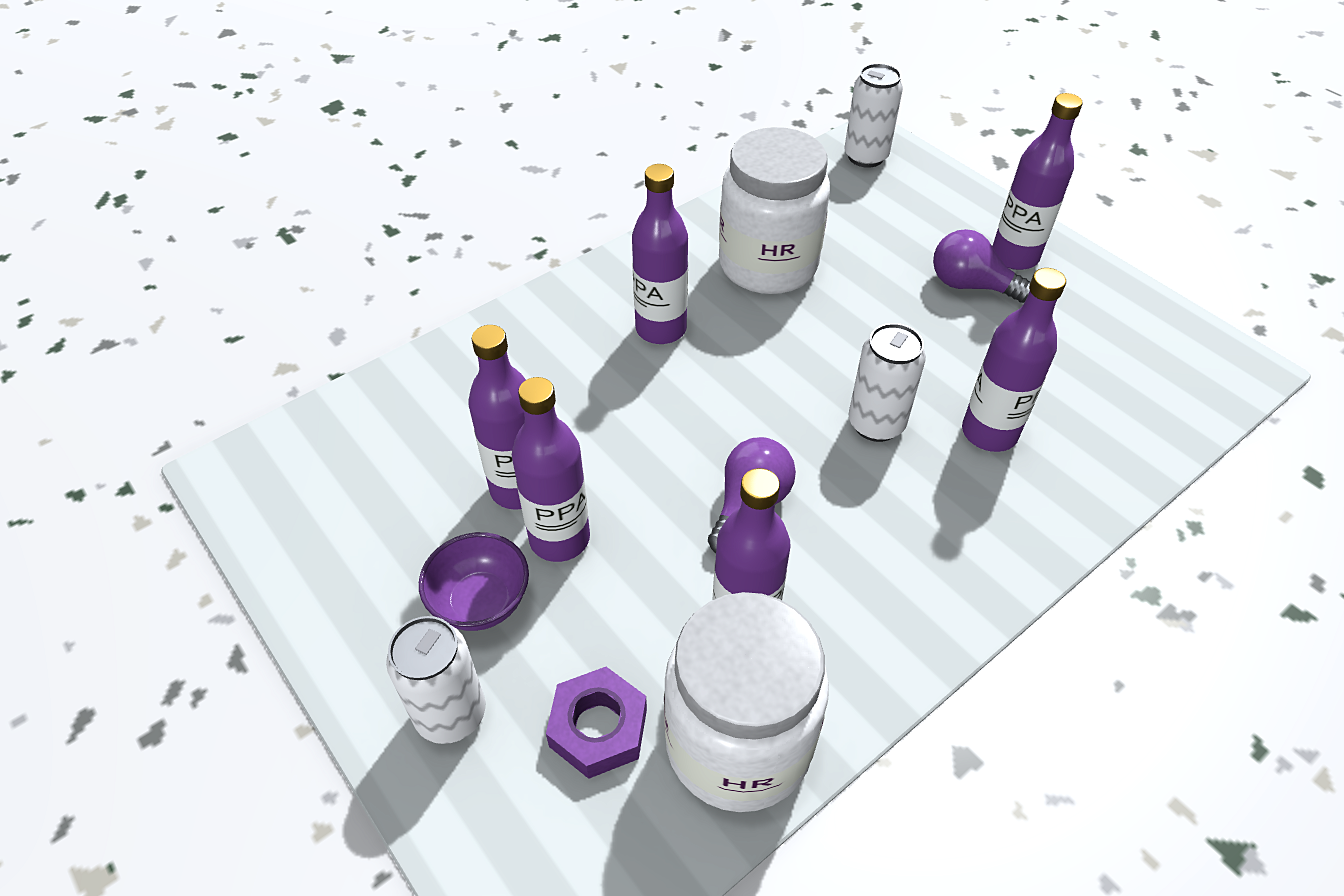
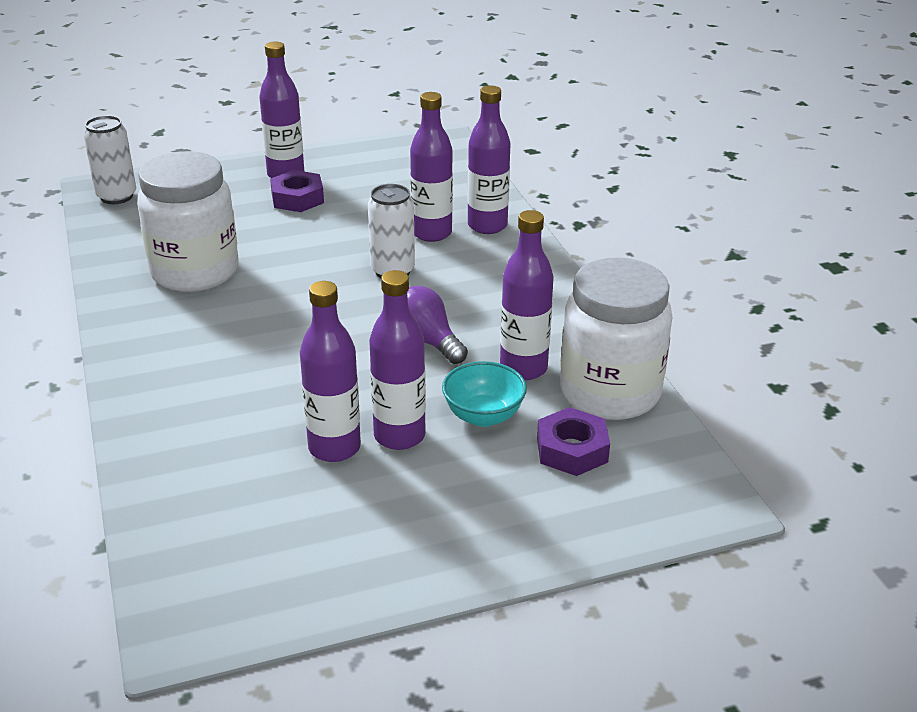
camera: 70 degrees left, 15 degrees down
(451, 714) = (528, 521): white can -> none
(481, 602) = (435, 488): purple bowl -> none
(628, 609) = (483, 416): none -> turquoise bowl
(661, 329) = (218, 339): purple bottle -> purple bottle (487, 226)
(971, 285) = (297, 198): purple light bulb -> purple nut

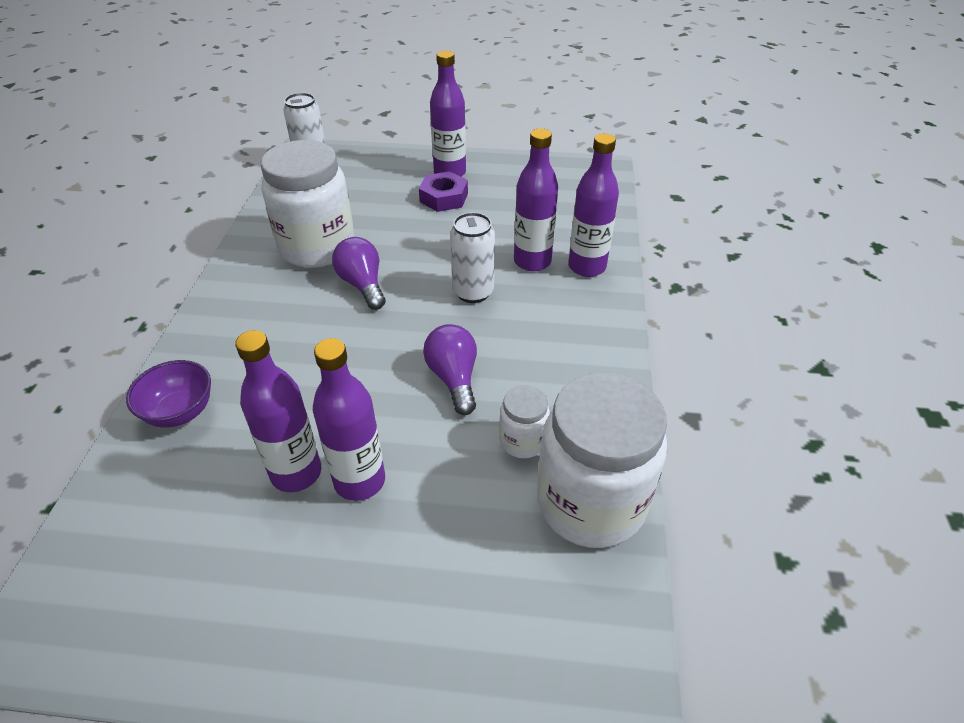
camera: 25 degrees right, 10 degrees up
(172, 438) = (180, 412): none -> purple bowl
(273, 291) = (362, 285): none -> purple light bulb
(483, 416) = (449, 486): turquoise bowl -> none
(523, 368) = (522, 441): purple bottle -> white jar
(572, 450) = (509, 564): purple nut -> none

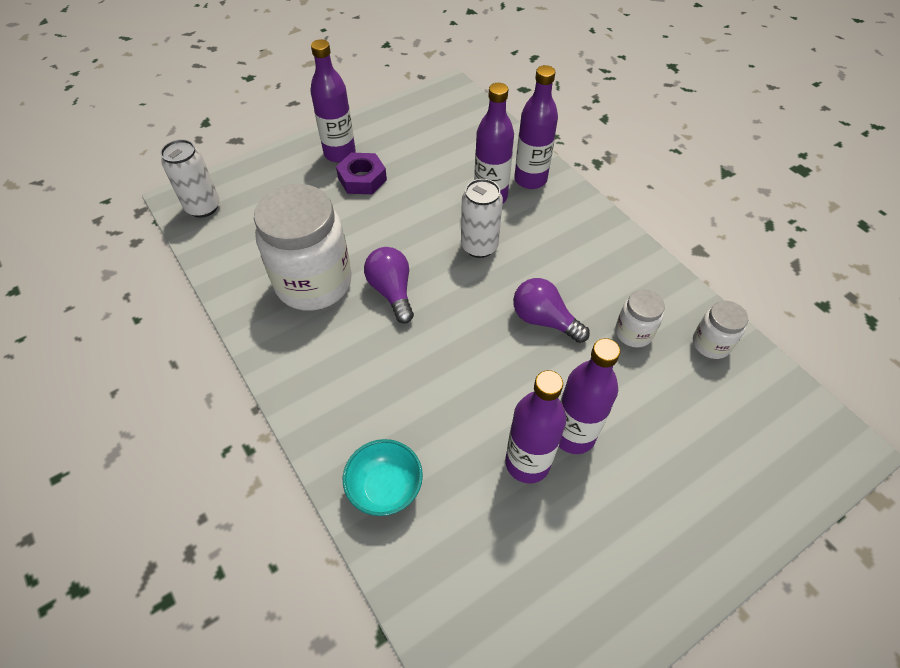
camera: 40 degrees left, 10 degrees up
(180, 412) = (385, 488): purple bowl -> turquoise bowl
(362, 285) = (392, 291): purple light bulb -> purple light bulb turned 45 degrees clockwise
(590, 503) = (711, 344): white jar -> white jar, size x0.47

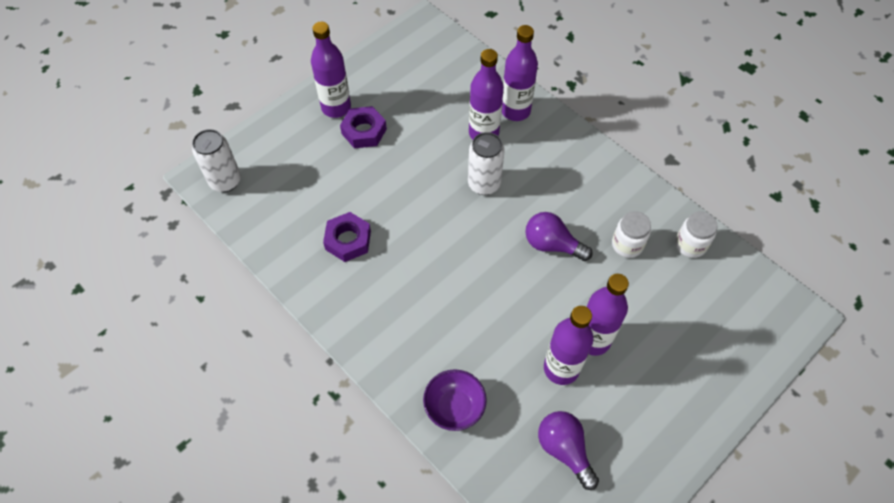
camera: 10 degrees left, 5 degrees up
(314, 283) = (348, 240): white jar -> purple nut
(385, 488) = (454, 408): turquoise bowl -> purple bowl
(392, 291) = (418, 238): purple light bulb -> purple light bulb (564, 450)

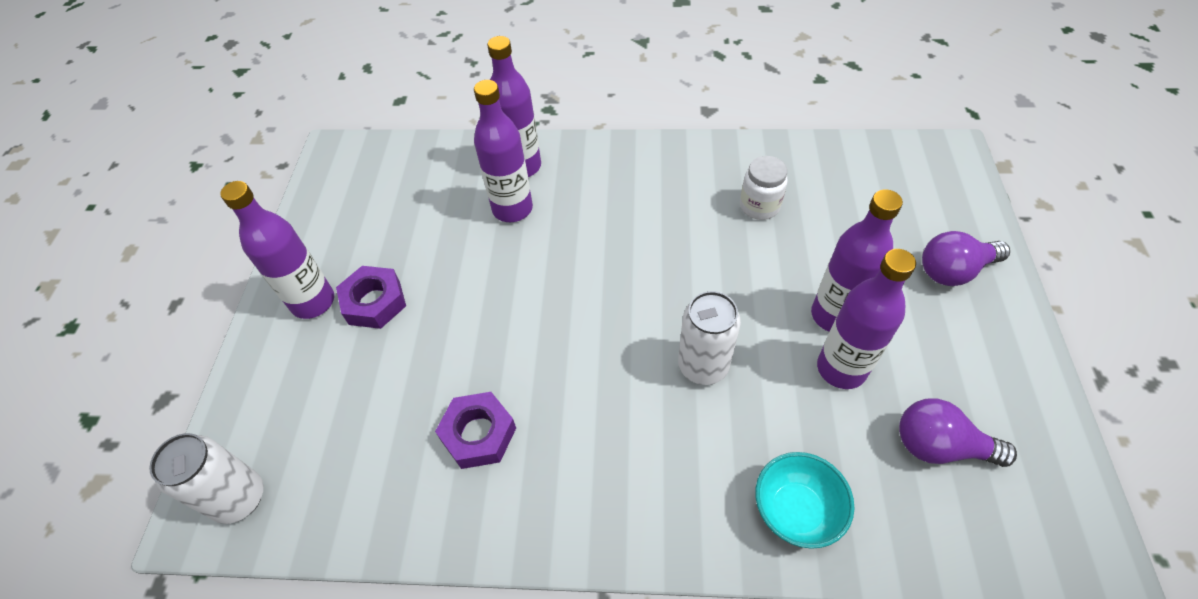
camera: 40 degrees left, 5 degrees down
(454, 408) = (795, 511): purple bowl -> turquoise bowl
(484, 184) = (566, 255): white can -> white can (703, 366)
(552, 245) = (696, 260): purple light bulb -> purple light bulb (953, 271)
(690, 245) = (808, 165): white jar -> none

